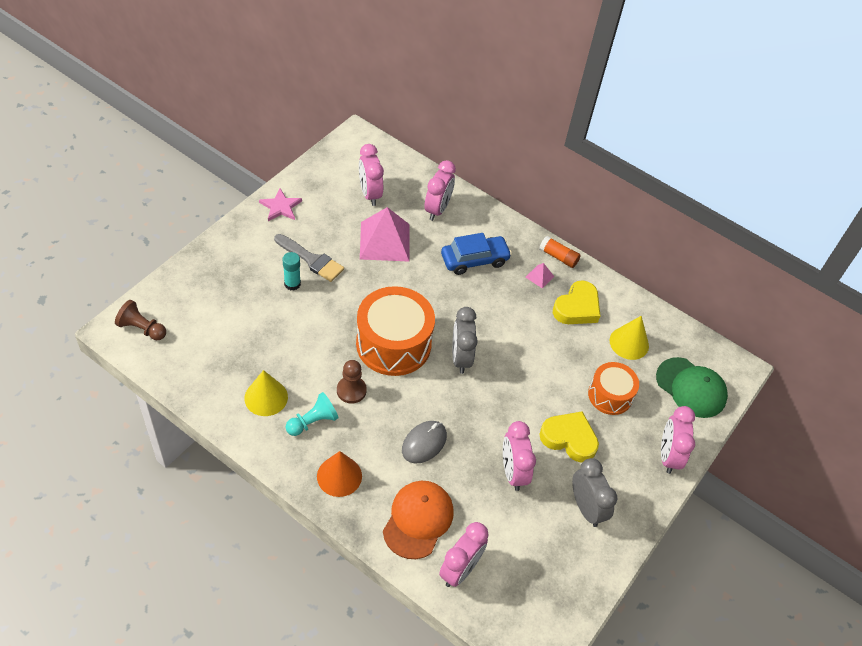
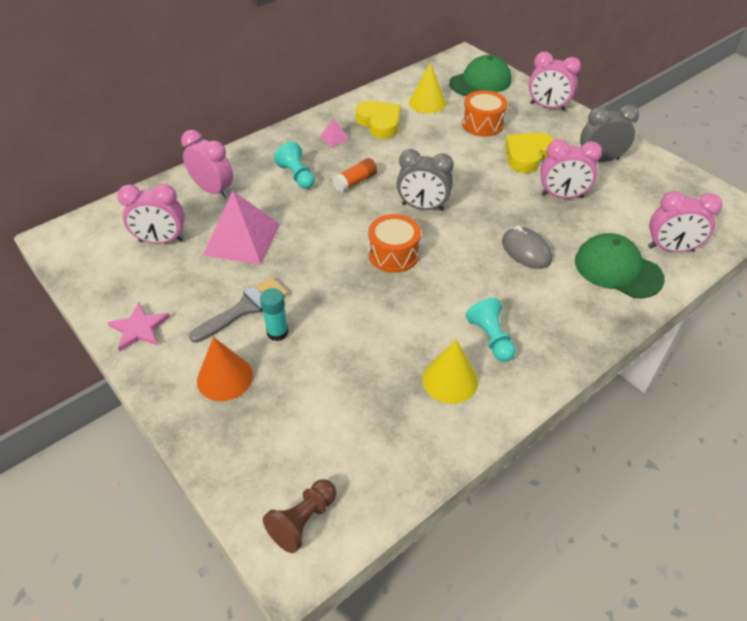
camera: 70 degrees left, 5 degrees down
(339, 476) = (565, 324): orange cone -> orange cone (225, 377)
(351, 390) = (451, 298): brown pawn -> none
(393, 344) = (393, 254): orange drum -> orange drum, size x0.59
(418, 520) = (617, 269): orange cap -> green cap
(460, 569) = (670, 249): pink clock -> pink clock turned 135 degrees clockwise
(474, 260) = (297, 176): blue car -> turquoise pawn
(558, 257) = (314, 122): orange glue stick -> orange glue stick (355, 182)

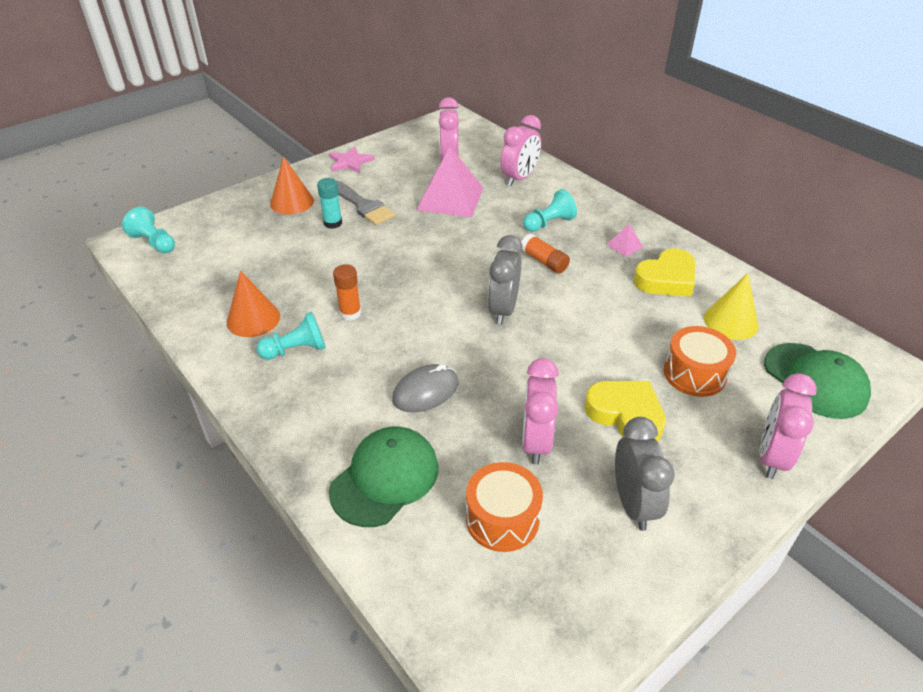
camera: 90 degrees right, 5 degrees down
(303, 521) = (154, 243): brown pawn -> turquoise pawn
(393, 254) = (425, 287): orange drum -> orange drum (502, 519)
(434, 304) = (350, 313): none -> orange glue stick
(450, 380) = (253, 319): yellow cone -> orange cone
(670, 249) = (422, 553): pink clock -> none

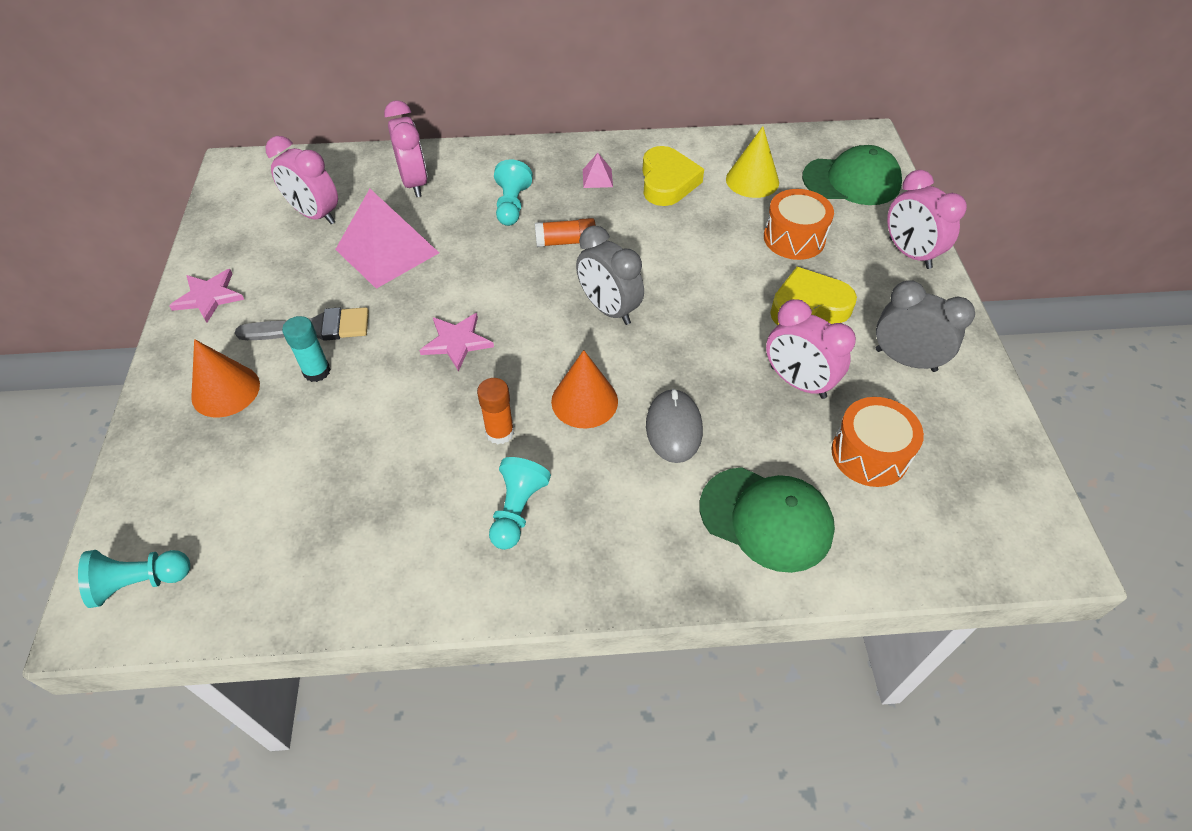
camera: 55 degrees left, 10 degrees up
(253, 319) = (423, 530): orange cone -> orange cone (584, 401)
(385, 478) = (766, 519): green cap -> green cap turned 135 degrees clockwise
(405, 260) = (457, 342): none -> pink star

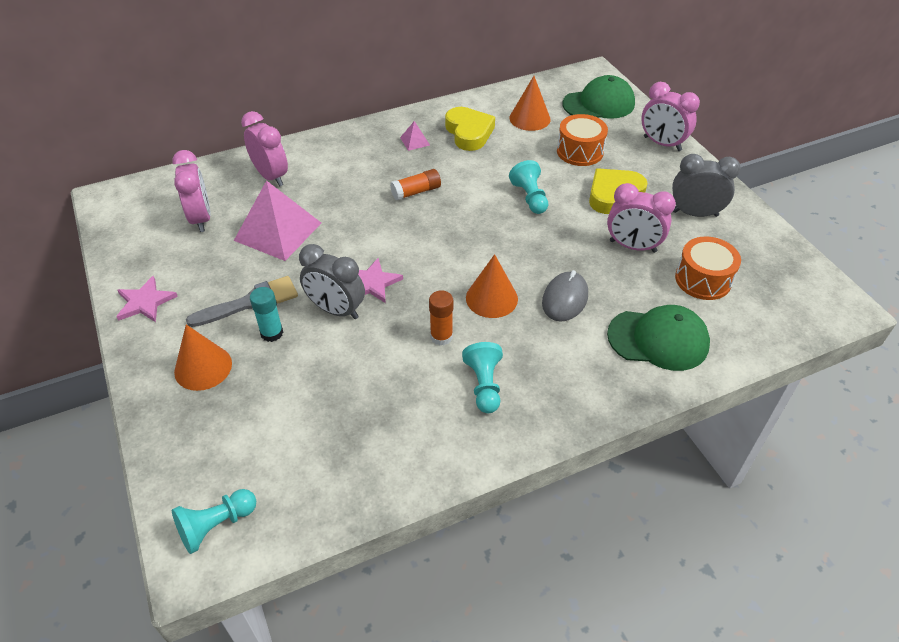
camera: 20 degrees left, 5 degrees down
(315, 215) = (201, 218): pink clock -> pink clock turned 120 degrees counterclockwise
(512, 205) = (359, 175): turquoise pawn -> turquoise pawn (530, 197)
(609, 309) = (474, 231): grey clock -> grey clock (336, 310)
(674, 428) = (565, 299): grey mouse -> grey mouse turned 45 degrees clockwise
(752, 180) = (529, 118): yellow cone -> orange cone

